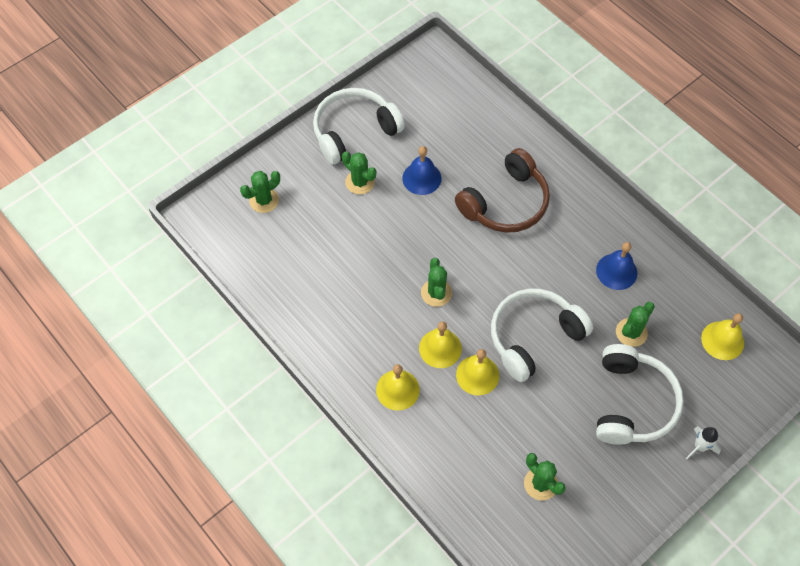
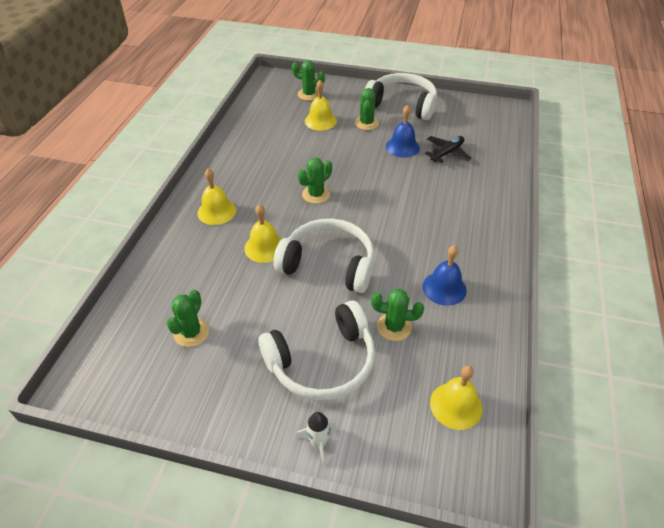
camera: 55 degrees right, 15 degrees down
(440, 348) = (270, 217): yellow bell -> yellow bell (320, 121)
(459, 150) = (447, 153): none -> black plane
(506, 203) = (431, 195): brown headphones -> none

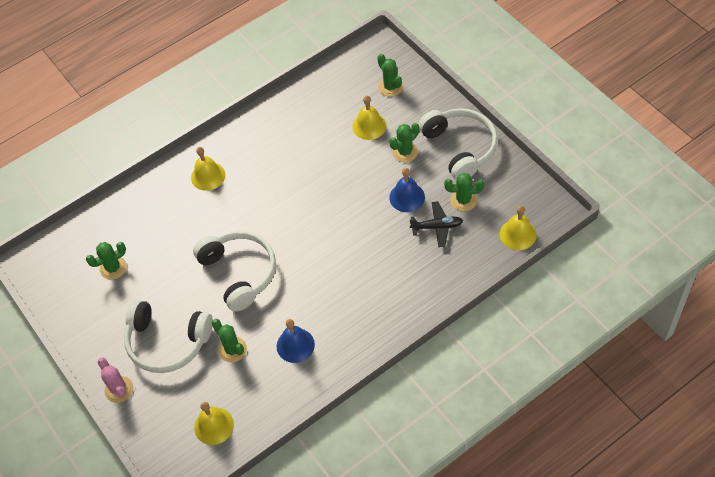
camera: 45 degrees right, 10 degrees up
(264, 247) = (211, 230): yellow bell -> yellow bell (518, 234)
(316, 194) = (290, 204): green cactus -> green cactus (463, 200)
(318, 443) = (119, 389): white rocket -> pink cactus

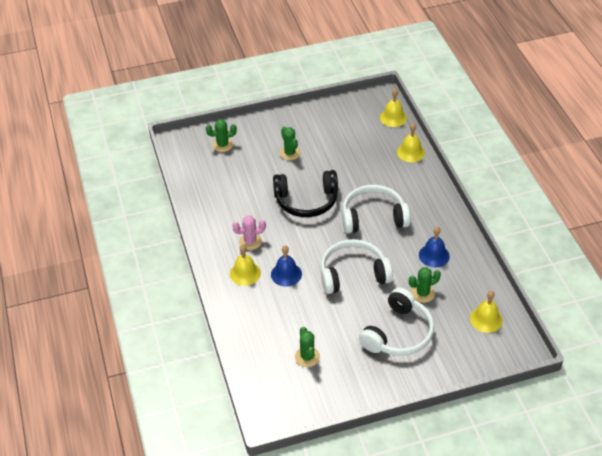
camera: 75 degrees left, 10 degrees down
(119, 389) = (431, 375): pink cactus -> pink cactus (250, 241)
(334, 193) = (306, 201): none -> black headphones
(369, 126) = (253, 166): yellow bell -> yellow bell (410, 152)
(407, 197) = (332, 163): blue bell -> blue bell (286, 274)
(437, 227) = (366, 154): black plane -> none
(460, 147) = (303, 124): white headphones -> white headphones (373, 217)
(463, 200) = (350, 135): green cactus -> none

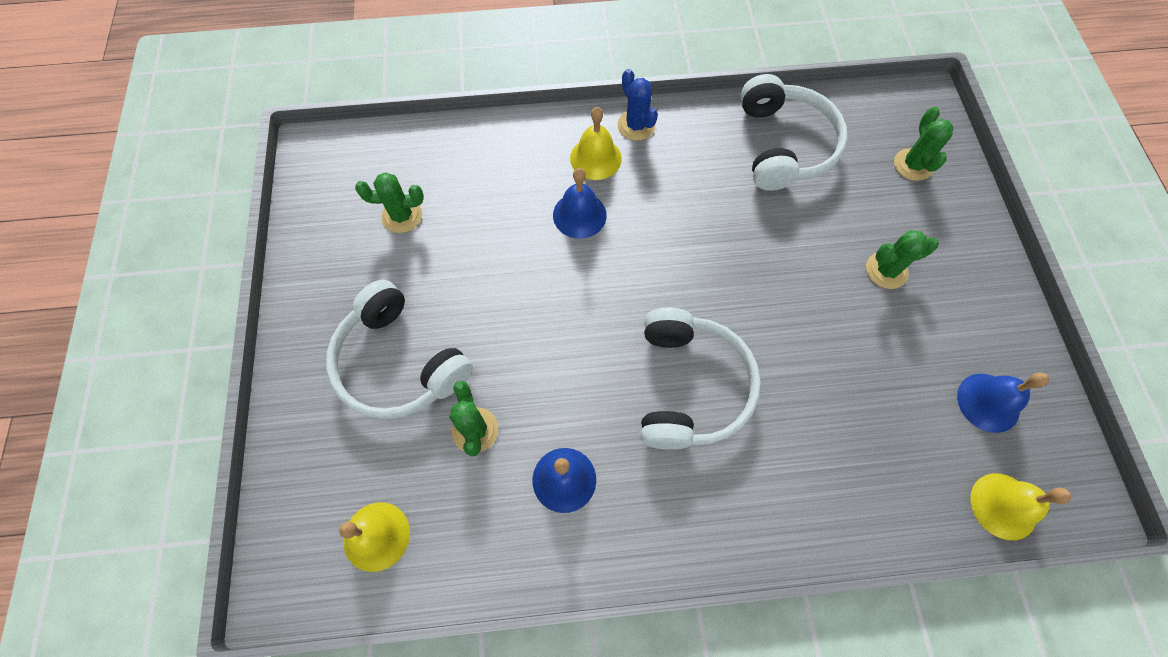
camera: 100 degrees right, 20 degrees up
(217, 258) = (636, 126): none -> blue cactus
(250, 241) = (664, 174): pink cactus -> none
(306, 201) = (750, 276): black headphones -> none
(348, 121) = (988, 402): none -> blue bell
(353, 274) = (554, 318): white headphones -> white headphones (784, 145)
(410, 152) = (880, 515): yellow bell -> none

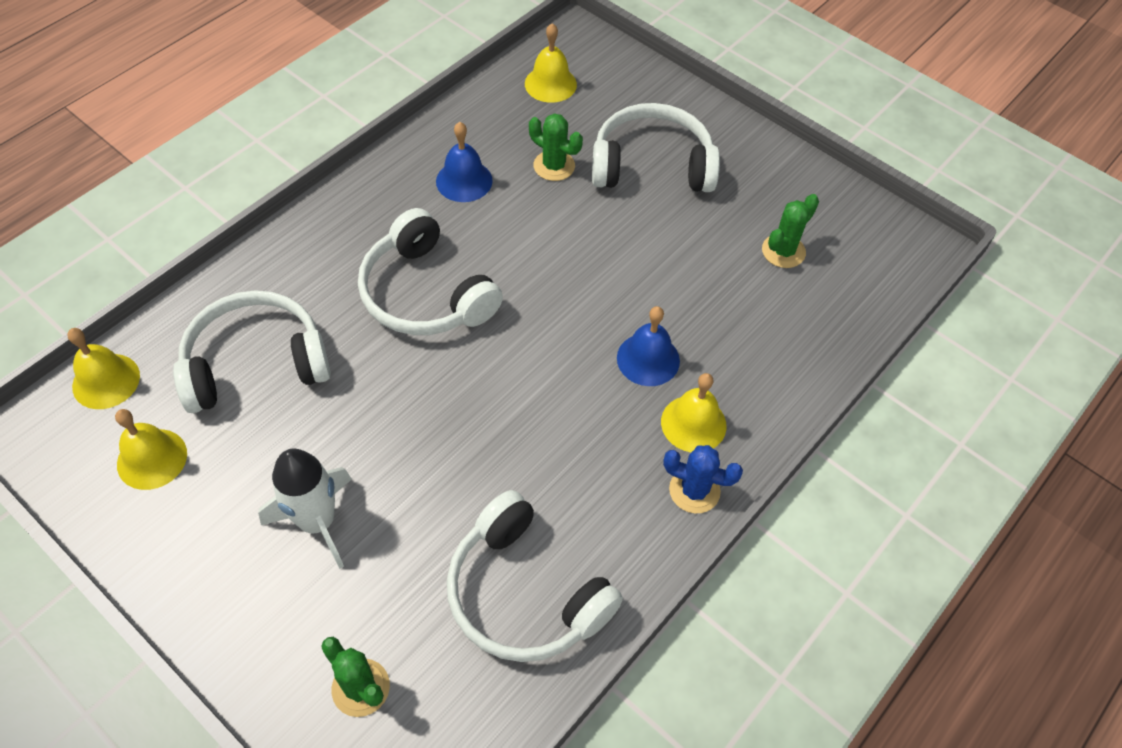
camera: 135 degrees right, 10 degrees down
(867, 427) = (255, 363): none -> white headphones
(886, 270) = (317, 522): green cactus -> white rocket
(988, 402) = (152, 459): blue bell -> yellow bell

